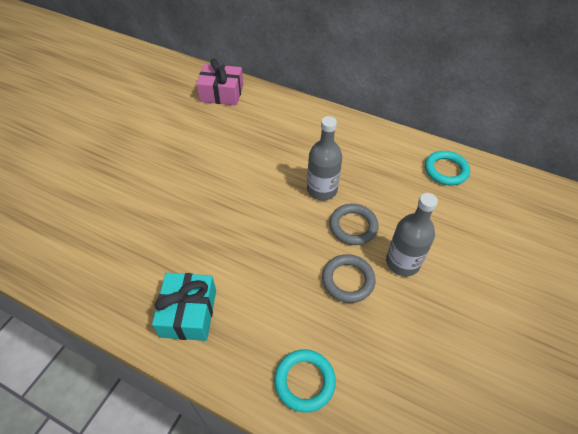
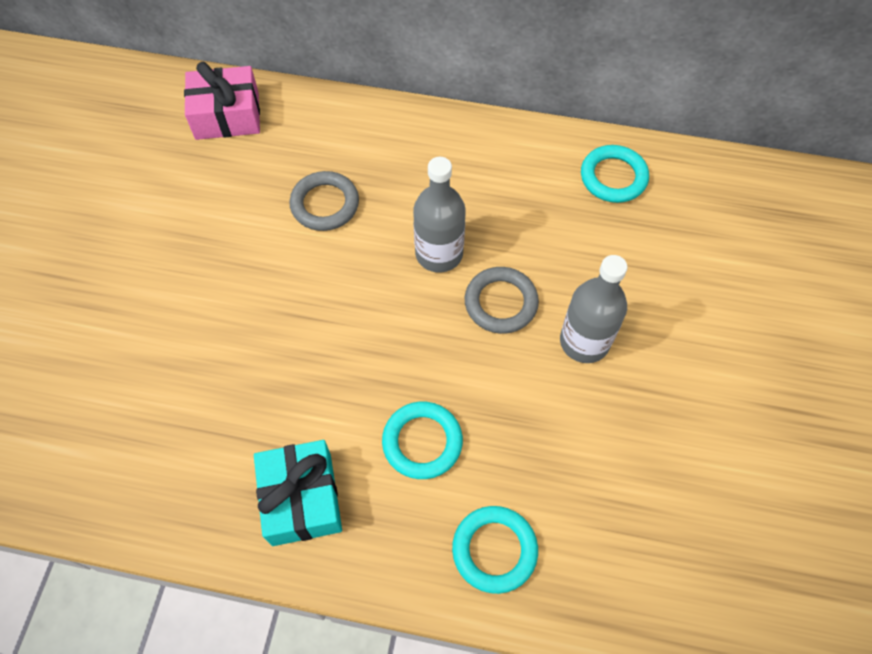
camera: 15 degrees left, 10 degrees up
(277, 298) = (422, 442): none -> turquoise ring
(348, 280) = (515, 389): grey ring -> grey ring (325, 204)

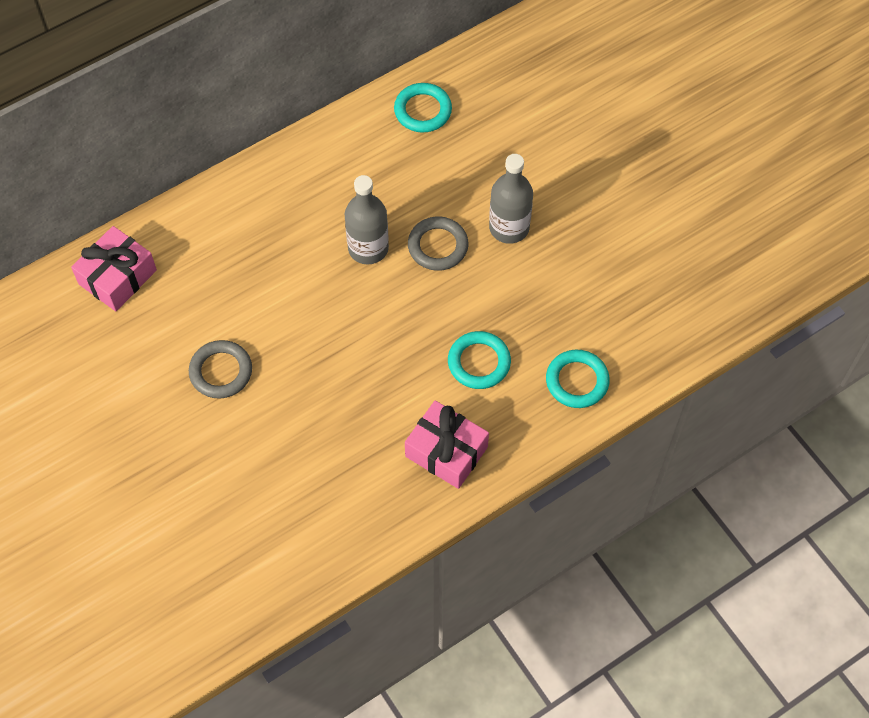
camera: 45 degrees left, 0 degrees up
(302, 498) = (446, 451): turquoise gift -> pink gift
(325, 204) = (259, 279): grey ring -> grey ring (221, 371)

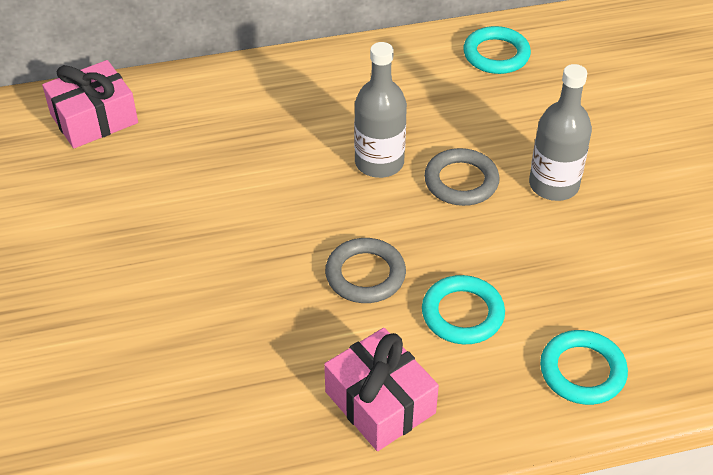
camera: 20 degrees right, 15 degrees down
(221, 371) = (153, 237): grey ring -> grey ring (365, 275)

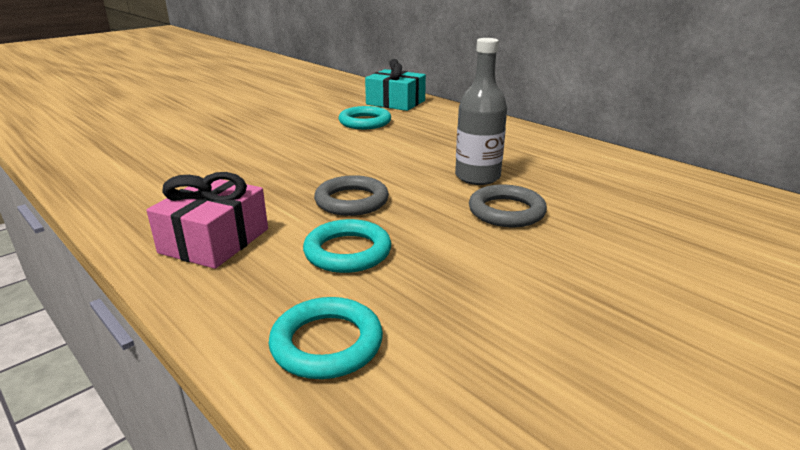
camera: 60 degrees right, 20 degrees down
(94, 118) = (395, 102): pink gift -> turquoise gift
(496, 55) = (682, 188): turquoise ring -> turquoise ring (365, 122)
(553, 185) = (572, 256): grey bottle -> none

